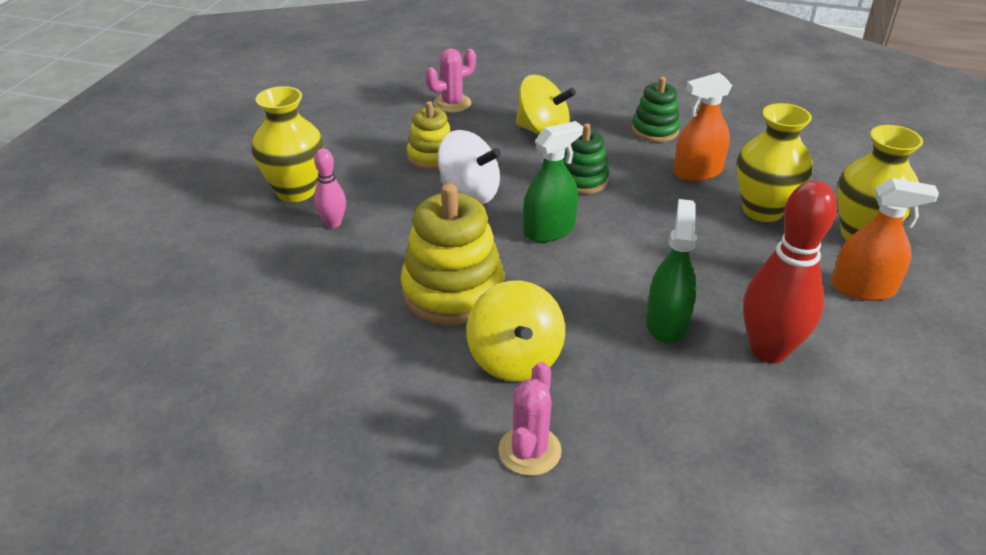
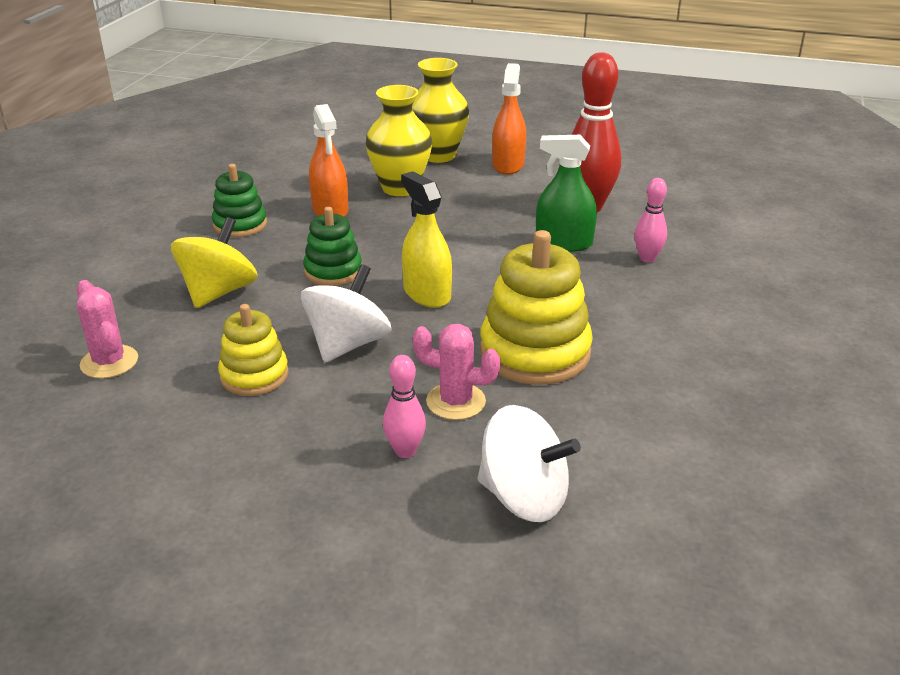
camera: 90 degrees left, 5 degrees down
(268, 277) = (524, 497): none -> white spinning top
(296, 191) = (320, 497): yellow vase -> none
(515, 359) = (627, 316): yellow spinning top -> none
(529, 451) = (731, 311): pink cactus -> pink cactus (456, 401)
(549, 230) = (427, 294): green spray bottle -> yellow spray bottle
(644, 391) = (647, 258): none -> pink bowling pin

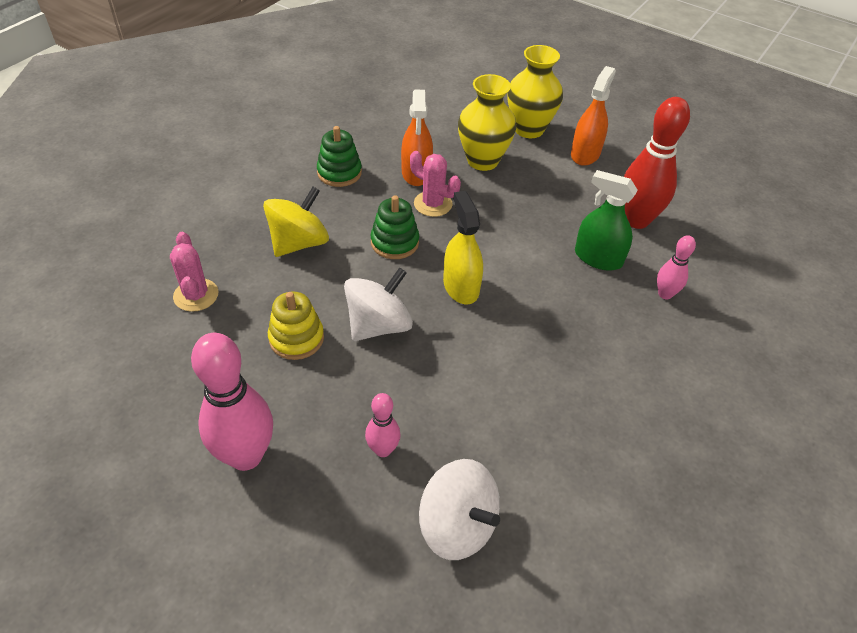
camera: 15 degrees right, 15 degrees up
(239, 494) = (246, 456): none -> pink bowling pin
(456, 401) = (441, 410): pink cactus -> pink cactus (433, 204)
(535, 352) = (525, 375): yellow stacking toy -> none

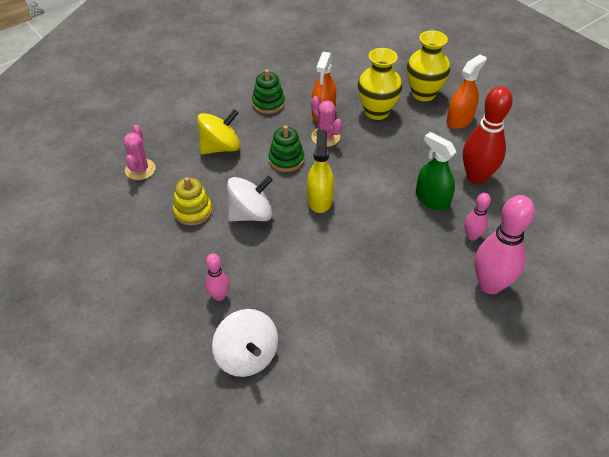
camera: 20 degrees right, 0 degrees up
(246, 456) = (131, 278): pink bowling pin -> pink bowling pin (490, 285)

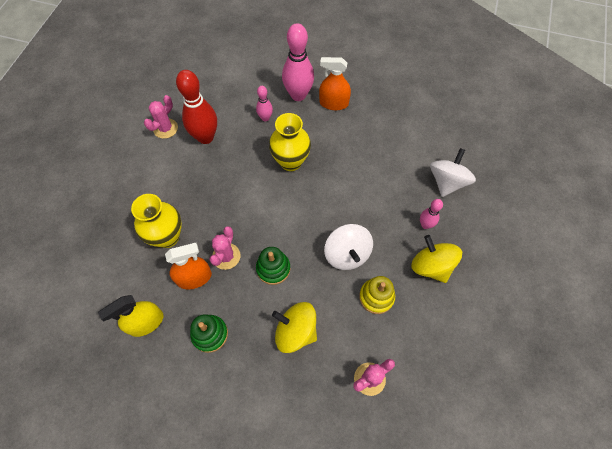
camera: 125 degrees left, 15 degrees up
(176, 270) = (431, 266): none -> yellow spinning top
(251, 214) = (347, 254): white spinning top -> white spinning top turned 135 degrees counterclockwise
(320, 199) = (298, 218): yellow spray bottle -> yellow spray bottle (146, 322)
(423, 94) = (119, 215): yellow vase -> yellow vase (290, 161)
(432, 199) = (247, 152): green spray bottle -> none
(459, 120) = (142, 174): orange spray bottle -> orange spray bottle (333, 103)
(509, 153) = (165, 128): none -> pink cactus

